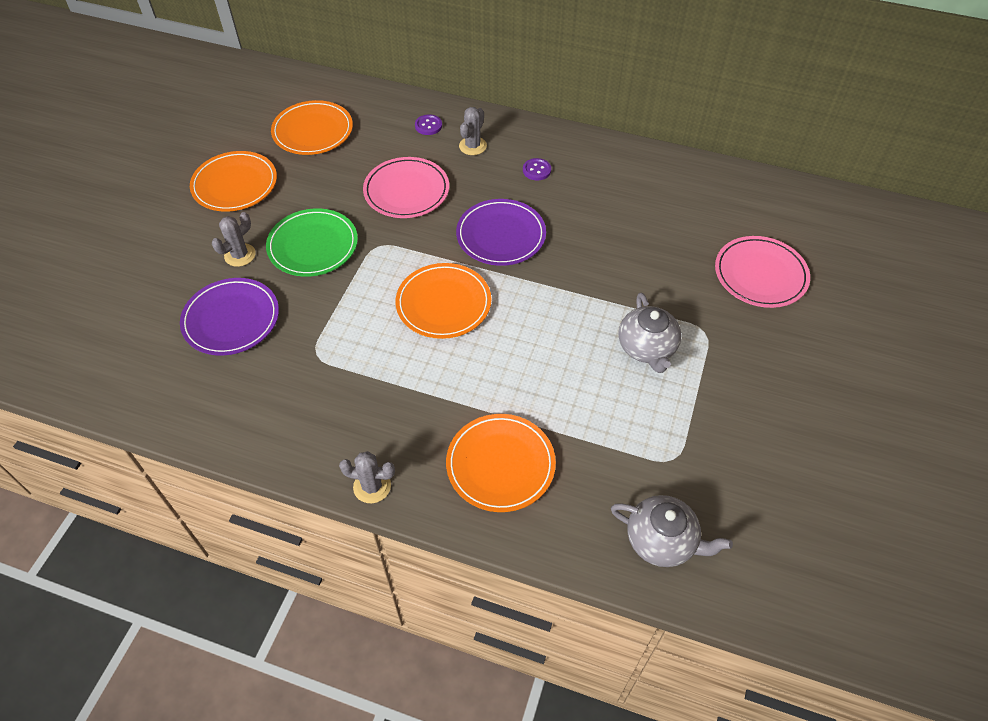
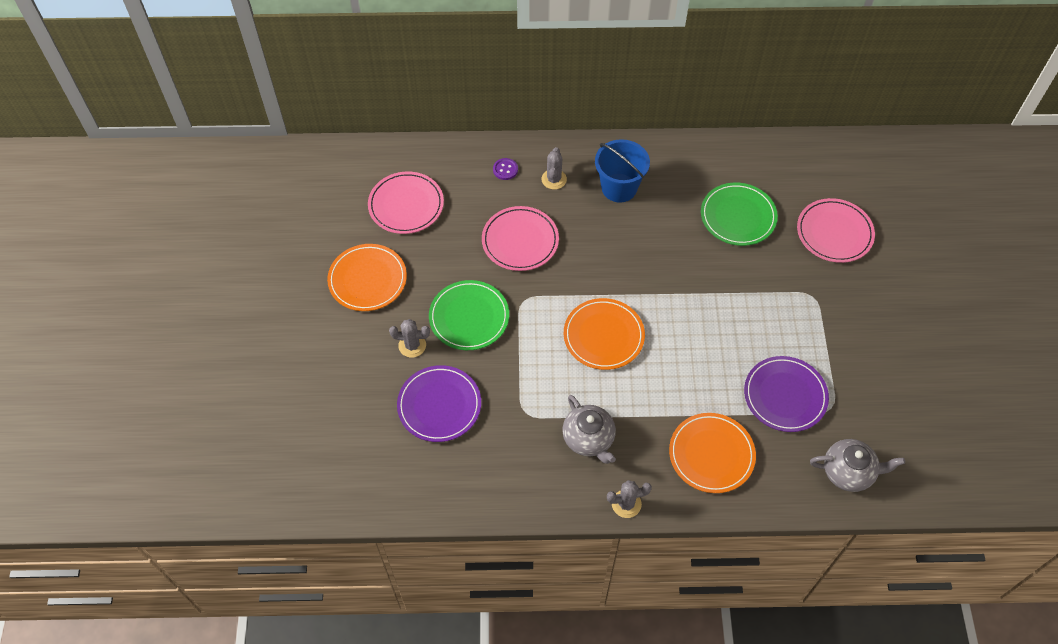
camera: 20 degrees left, 5 degrees up
(240, 255) = (412, 345): grey cactus -> grey cactus turned 75 degrees clockwise
(313, 131) = (406, 205): orange plate -> pink plate
(501, 235) = (619, 259): purple plate -> purple plate (785, 396)
(536, 170) = (619, 188): purple button -> blue bucket
(647, 348) = (776, 324): grey teapot -> grey teapot (589, 439)
(654, 229) = (738, 216): none -> green plate

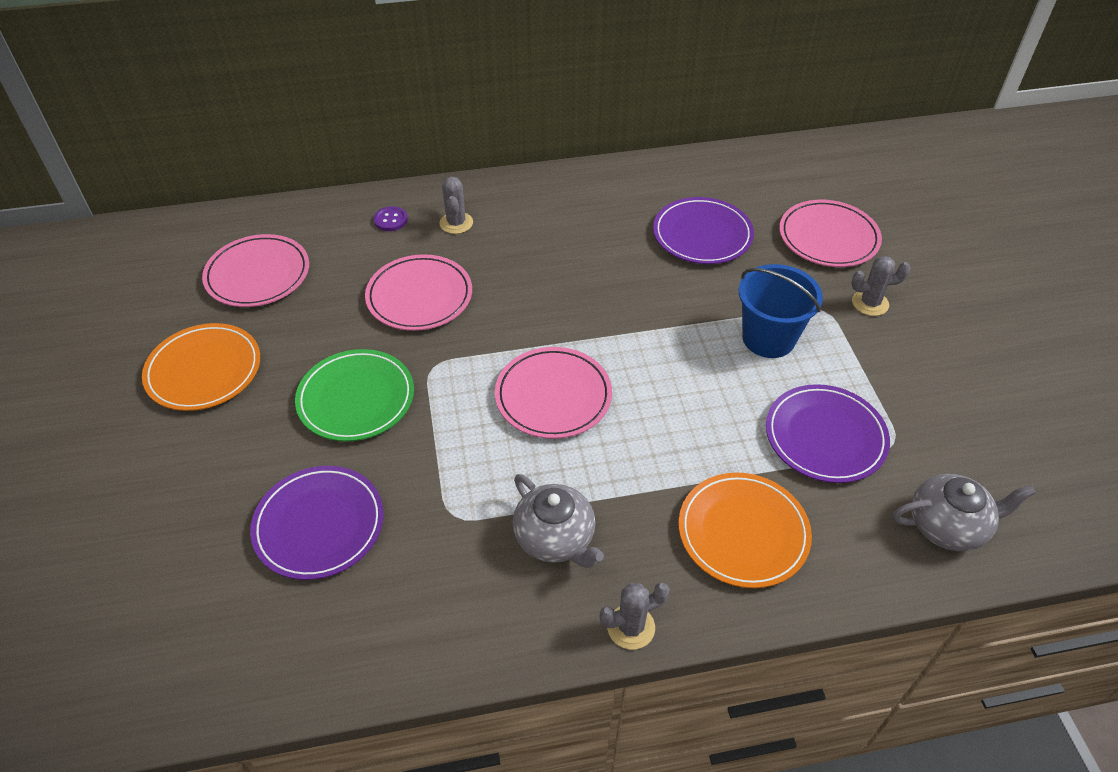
camera: 10 degrees left, 10 degrees down
(412, 345) = (273, 447): grey cactus -> grey cactus (870, 303)
(603, 336) = (553, 396): orange plate -> pink plate
(619, 188) = (543, 222): blue bucket -> blue bucket (768, 338)
(738, 216) = (702, 235): green plate -> purple plate

